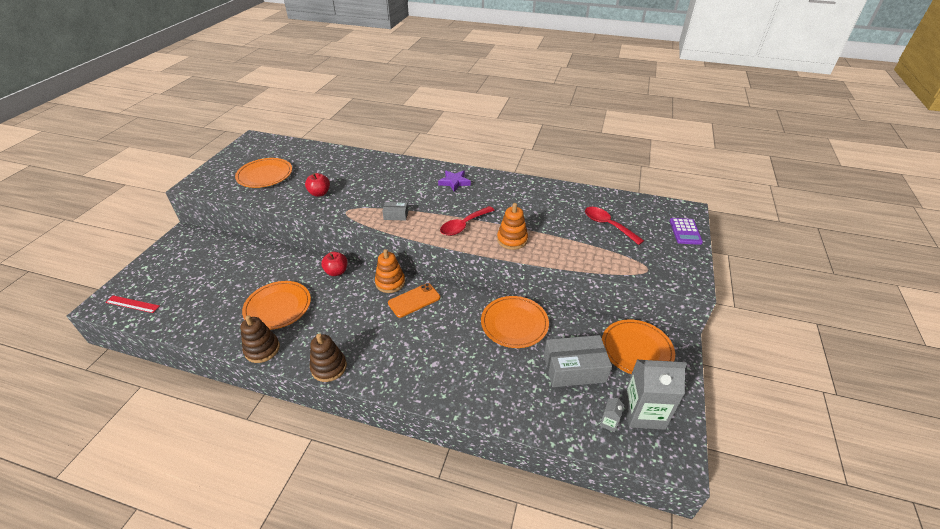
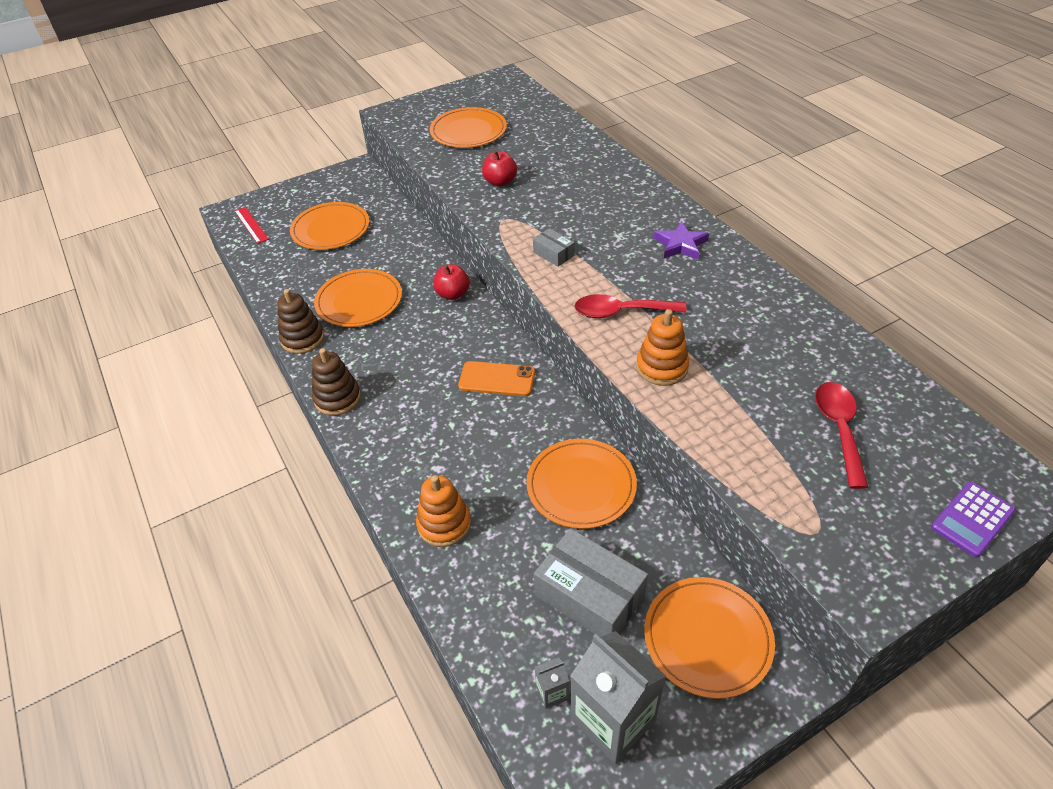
camera: 45 degrees right, 5 degrees up
(205, 277) = (330, 229): none -> orange plate
(390, 282) = (494, 341): orange stacking toy -> orange stacking toy (444, 524)

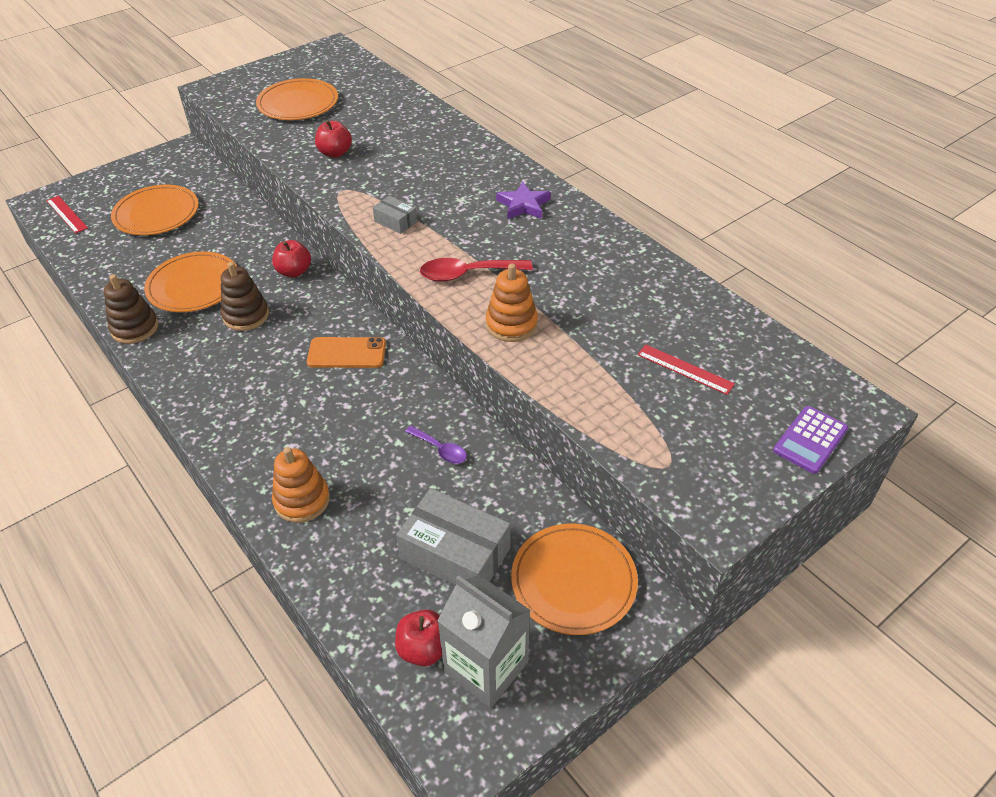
camera: 10 degrees left, 0 degrees up
(337, 398) = (178, 385): brown stacking toy -> brown stacking toy (246, 315)
(552, 692) = (424, 649): grey carton -> red apple
(581, 485) = (440, 449): orange plate -> purple spoon
(839, 429) = (685, 369): red spoon -> red ruler

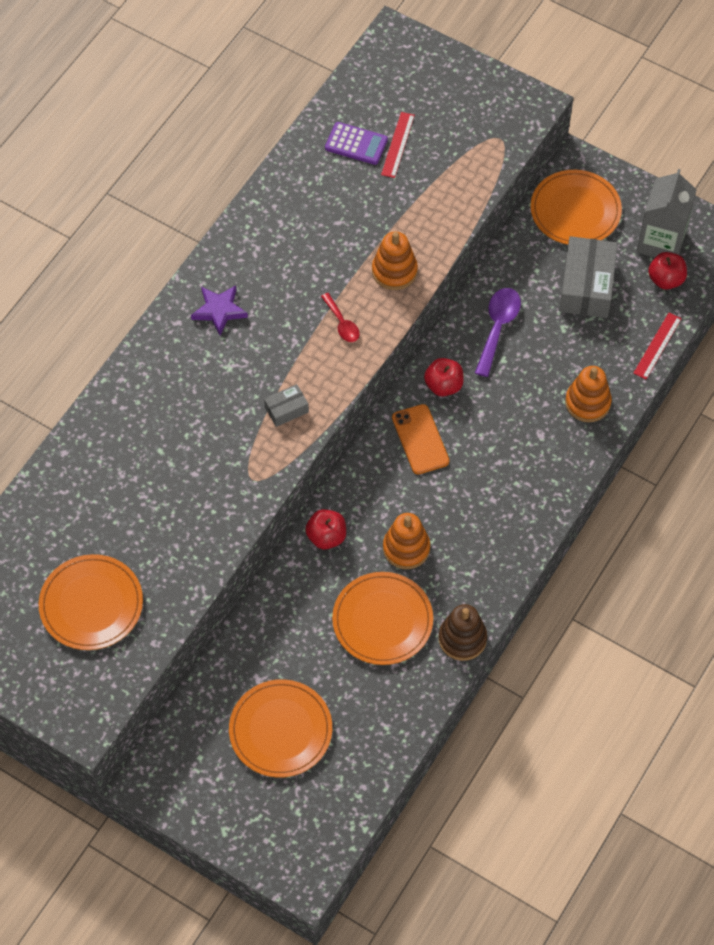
camera: 110 degrees left, 15 degrees up
(67, 214) = (317, 830): red ruler -> red ruler (657, 346)
(246, 315) = (406, 548): brown stacking toy -> orange stacking toy
(335, 153) = (185, 516): red apple -> red apple (443, 385)
(395, 221) = (286, 409): grey box -> grey box turned 45 degrees clockwise
(440, 449) = (498, 328): purple spoon -> purple spoon, size x1.63
(468, 274) = (341, 323): red spoon -> red spoon, size x0.61
(810, 440) = (439, 62): purple calculator -> purple calculator (356, 144)

